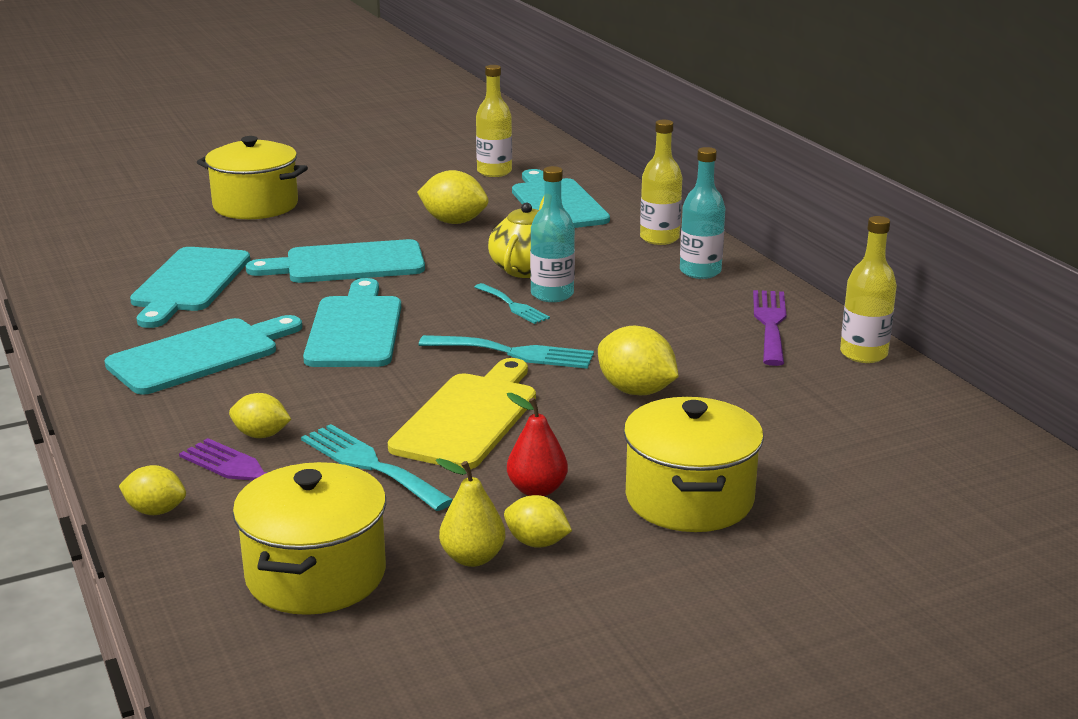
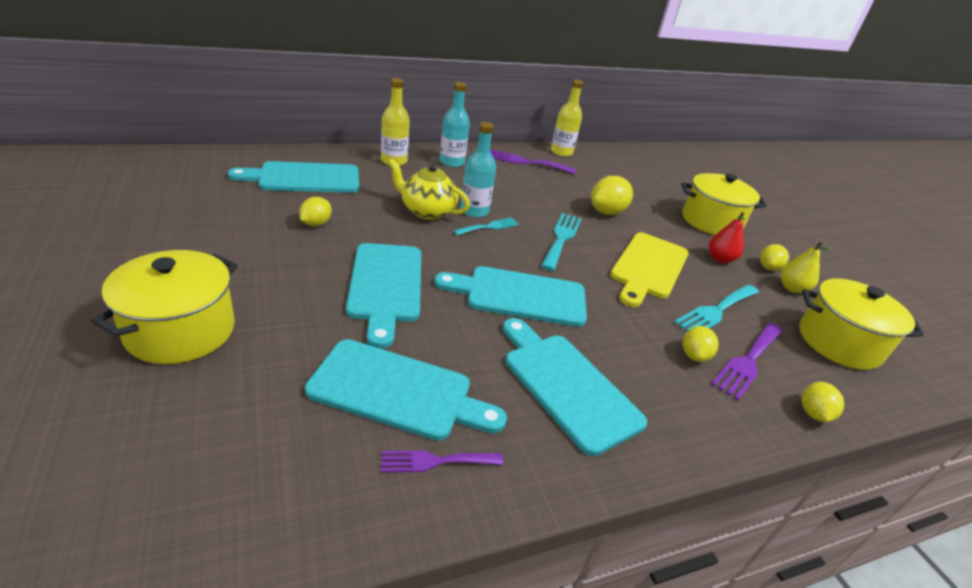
camera: 90 degrees left, 10 degrees up
(108, 303) = (435, 461): none -> purple fork
(454, 222) = (316, 223): yellow lemon -> yellow lemon, size x0.62
(469, 417) = (648, 267): yellow cutting board -> yellow cutting board turned 90 degrees counterclockwise
(494, 172) = (206, 188): yellow bottle -> none

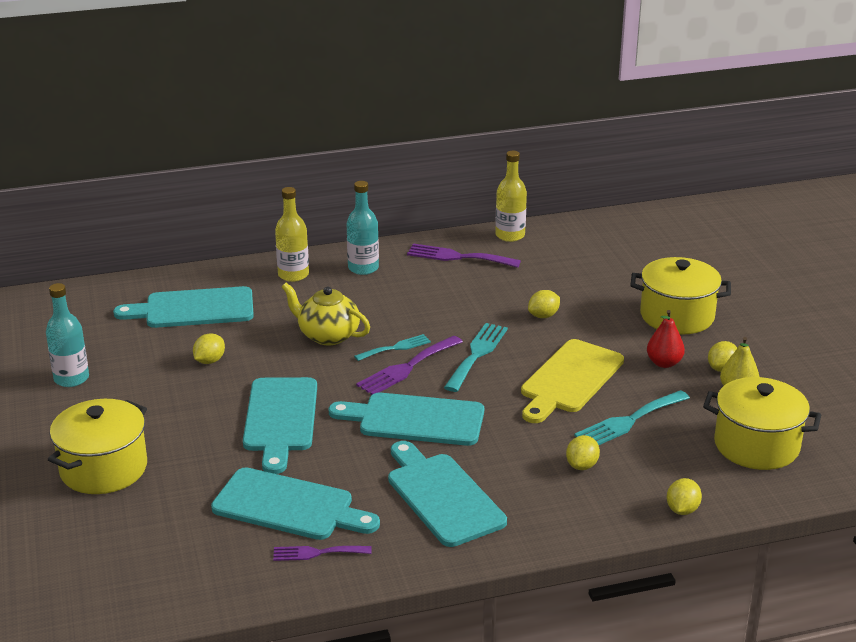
camera: 10 degrees right, 5 degrees down
(474, 211) = (381, 330): turquoise bottle -> turquoise bottle (71, 378)
(607, 212) = (543, 316): yellow lemon -> yellow lemon, size x0.62
(748, 361) = (639, 468): purple fork -> purple fork (407, 368)

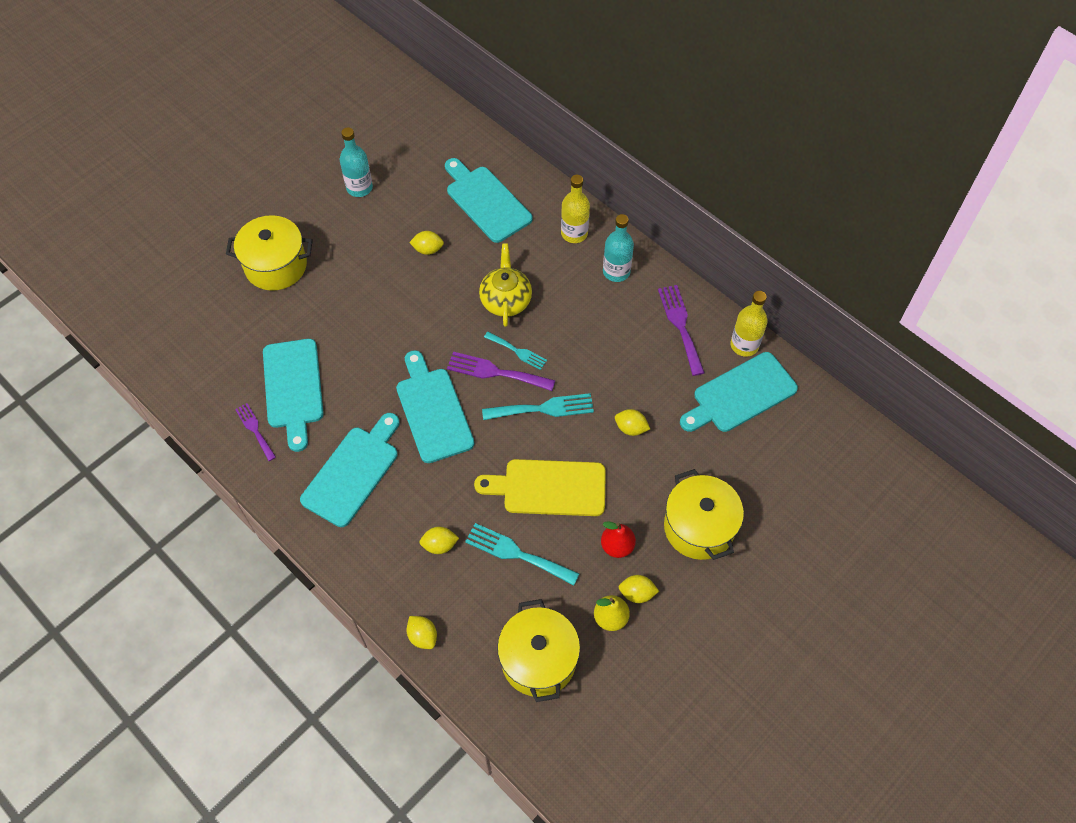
camera: 60 degrees right, 30 degrees up
(280, 419) = (385, 329): turquoise cutting board -> turquoise cutting board (740, 394)
(682, 510) = (423, 636): yellow lemon -> yellow lemon turned 60 degrees clockwise

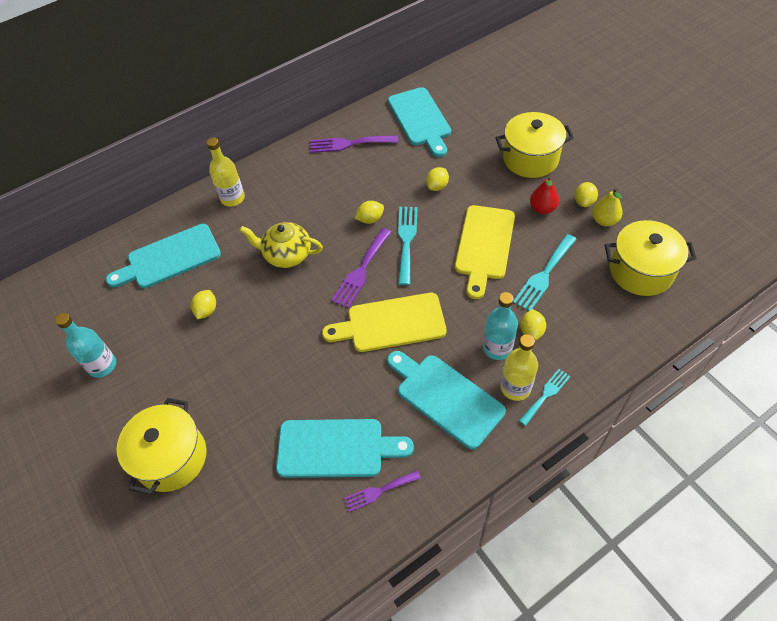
camera: 75 degrees left, 5 degrees down
(423, 636) = (620, 353): yellow lemon -> yellow lemon (370, 219)
(433, 410) = (391, 323): turquoise cutting board -> yellow cutting board
(517, 351) = (344, 252): turquoise fork -> turquoise fork (546, 395)
(616, 271) = (283, 176): turquoise bottle -> turquoise bottle (497, 348)
(744, 345) = (377, 111): yellow bottle -> yellow bottle (515, 387)

